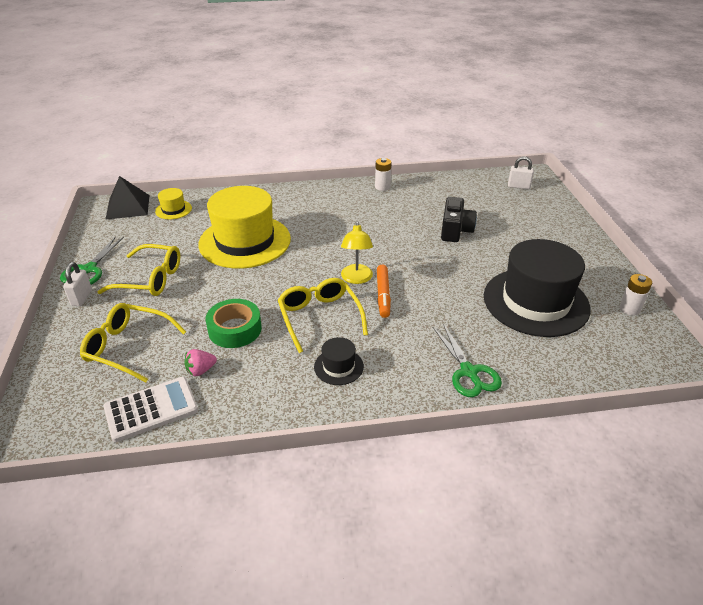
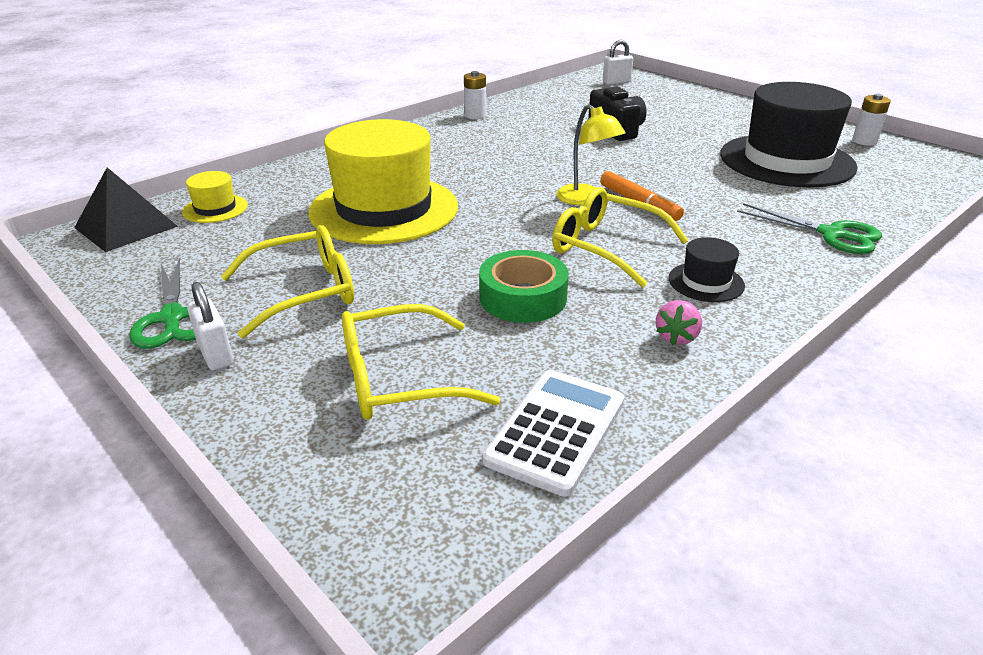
camera: 35 degrees left, 5 degrees down
(201, 370) = (551, 357): pink strawberry -> pink strawberry (676, 337)

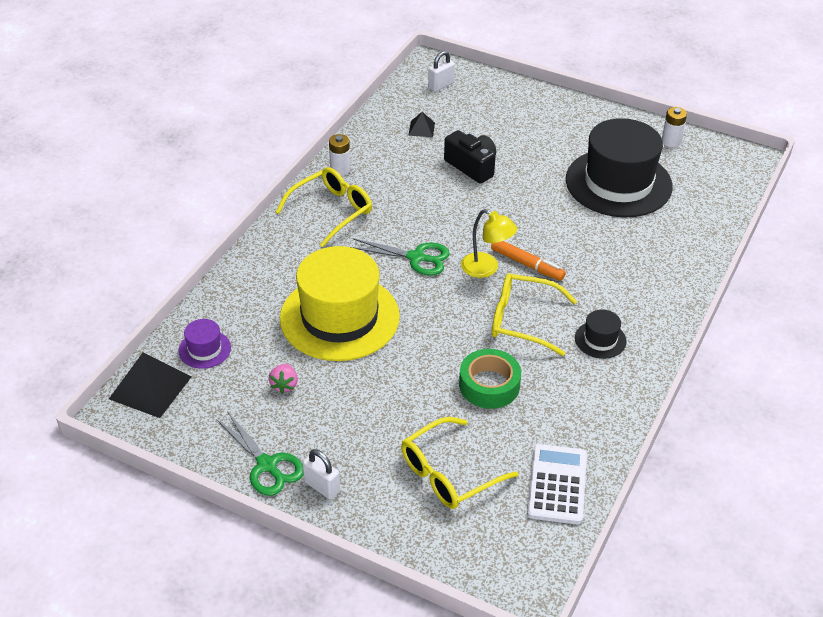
camera: 20 degrees left, 10 degrees up
(215, 209) = (204, 349): yellow hat -> purple hat
(305, 291) = (340, 418): yellow glasses -> yellow glasses (332, 211)
(578, 102) = (421, 129): none -> black pyramid
(676, 337) = (598, 395): pink strawberry -> pink strawberry (284, 385)
(831, 234) = (668, 268): green scissors -> green scissors (416, 257)

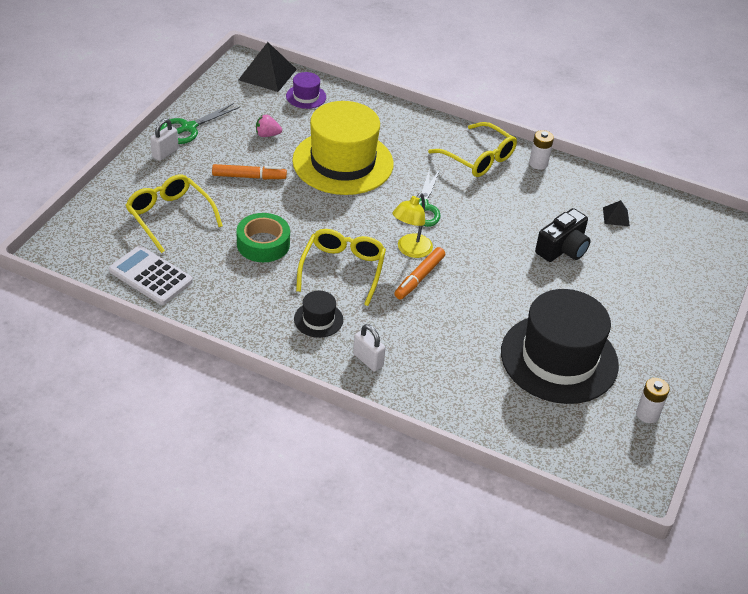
camera: 85 degrees right, 0 degrees up
(369, 400) = (249, 177): none -> orange marker
(441, 85) = (696, 233): white padlock -> white padlock (368, 360)
(557, 484) = (150, 276): white calculator -> white calculator turned 150 degrees counterclockwise

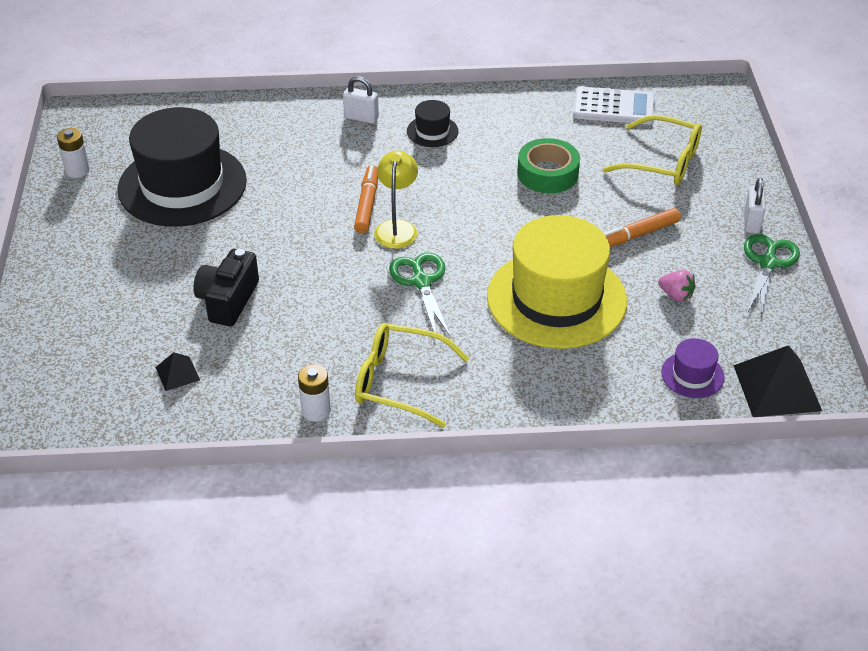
camera: 155 degrees right, 0 degrees up
(267, 135) = (676, 295): pink strawberry -> pink strawberry turned 60 degrees clockwise
(342, 269) = (449, 182): yellow glasses -> none

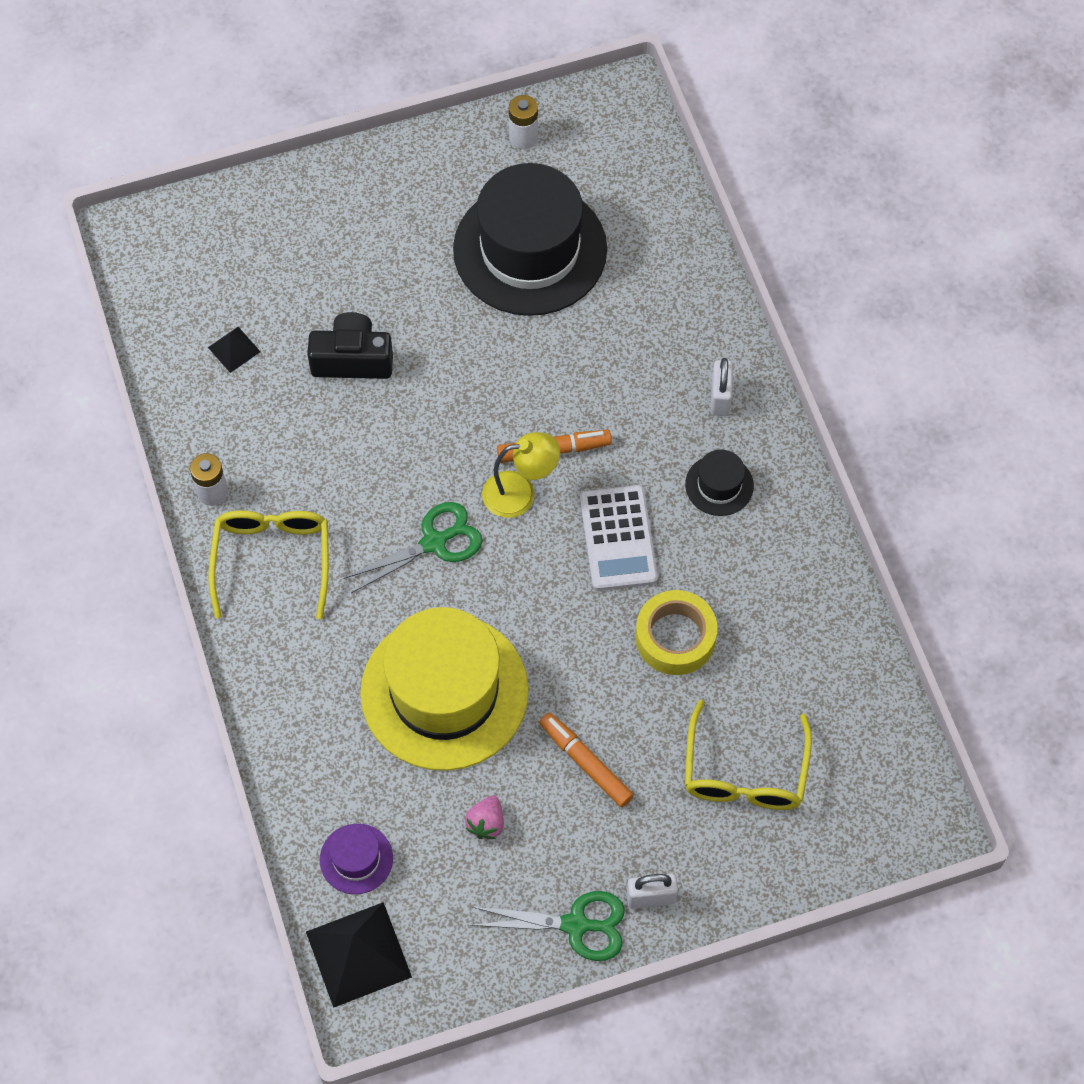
camera: 75 degrees right, 20 degrees up
(547, 173) = (675, 637): green tape -> yellow tape
(614, 107) = (846, 693): white calculator -> white calculator (618, 538)

